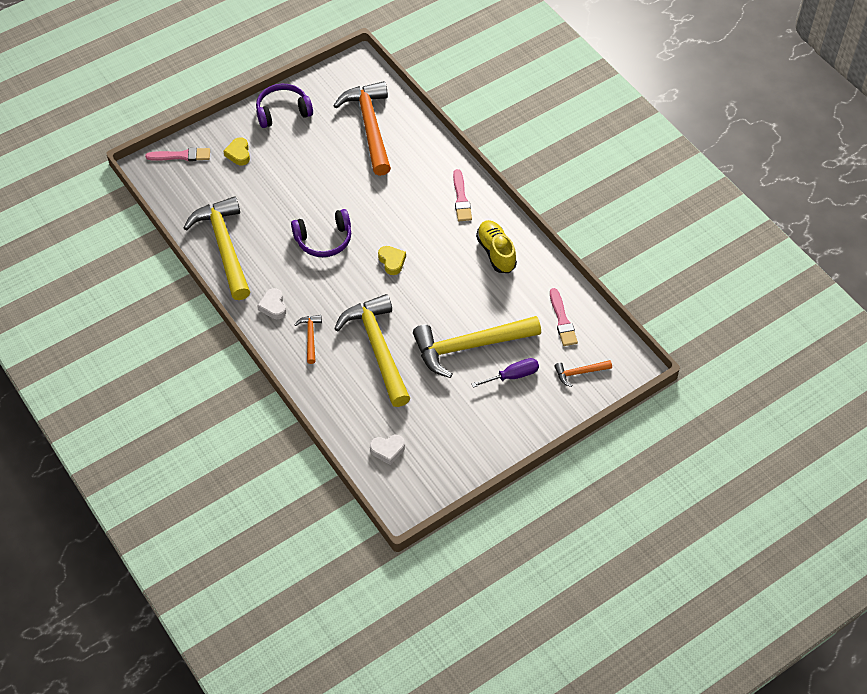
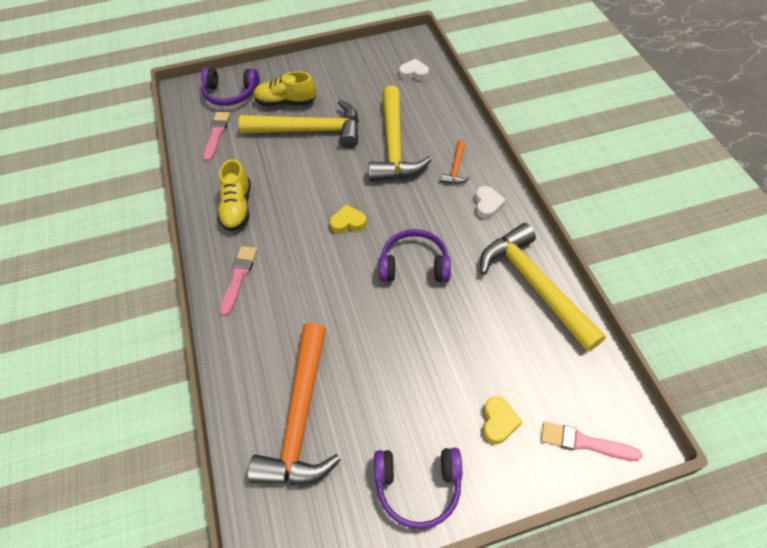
camera: 160 degrees left, 0 degrees up
(224, 246) = (534, 285): yellow hammer -> yellow hammer turned 150 degrees clockwise
(392, 261) = (348, 223): yellow heart -> yellow heart turned 90 degrees clockwise
(513, 376) = (286, 102): purple screwdriver -> yellow shoe
(579, 373) = (230, 94): orange hammer -> purple headphones

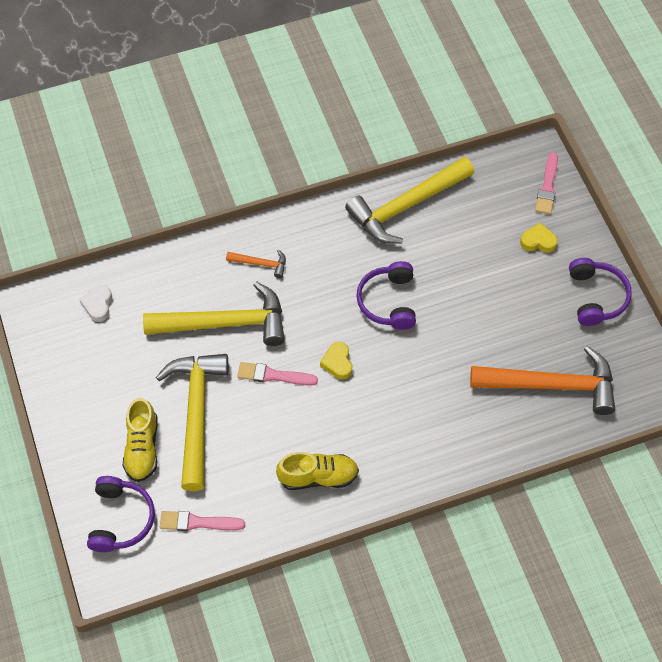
camera: 95 degrees left, 5 degrees up
(239, 277) = (411, 459): pink brush -> pink brush (273, 375)
(487, 205) = (312, 237): white heart -> none

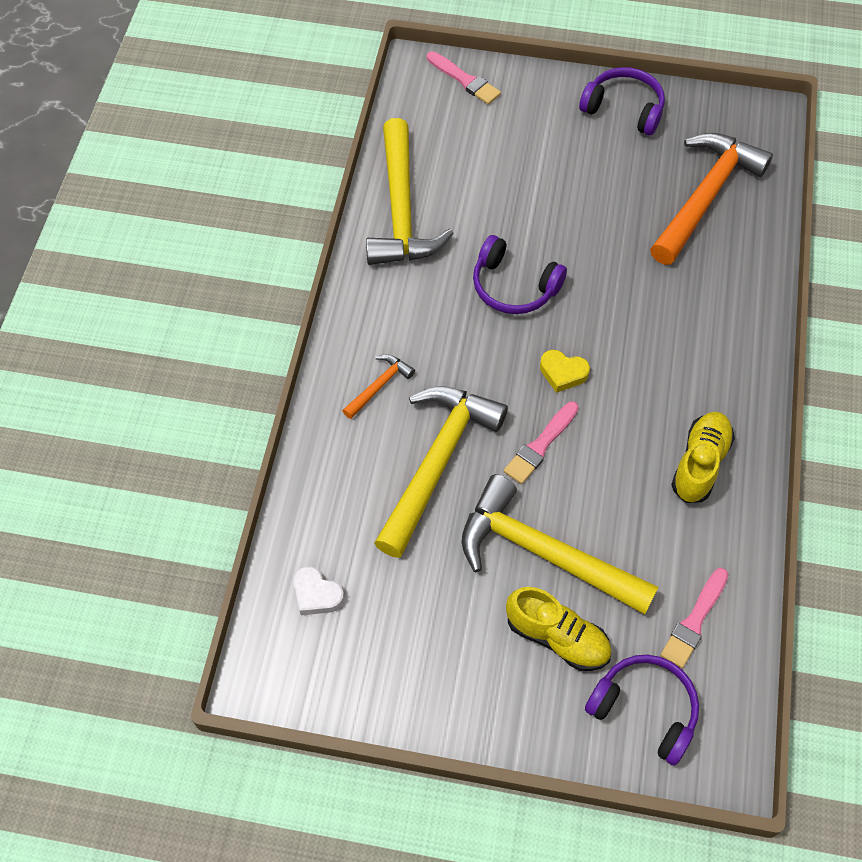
camera: 60 degrees left, 0 degrees up
(538, 241) = (526, 121): yellow heart -> none

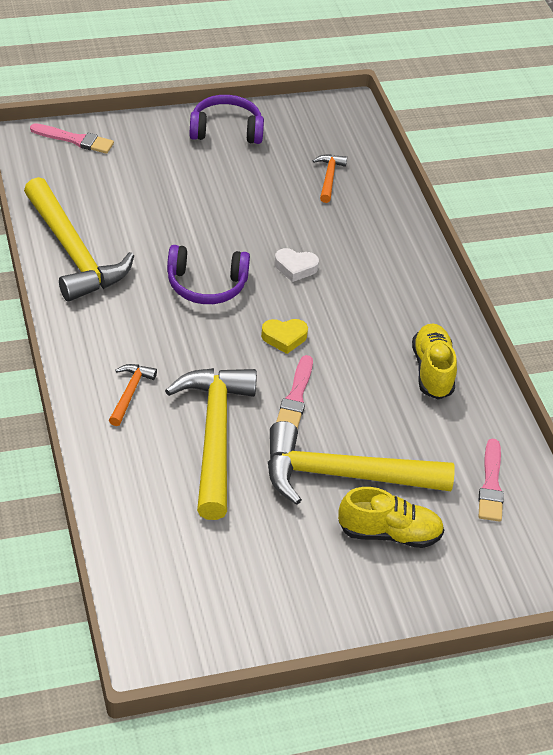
camera: 30 degrees left, 15 degrees down
(317, 594) = (164, 571): white heart -> white heart (295, 268)
(644, 710) = (488, 561): purple headphones -> none
(705, 196) = (329, 177): orange hammer -> orange hammer, size x0.44

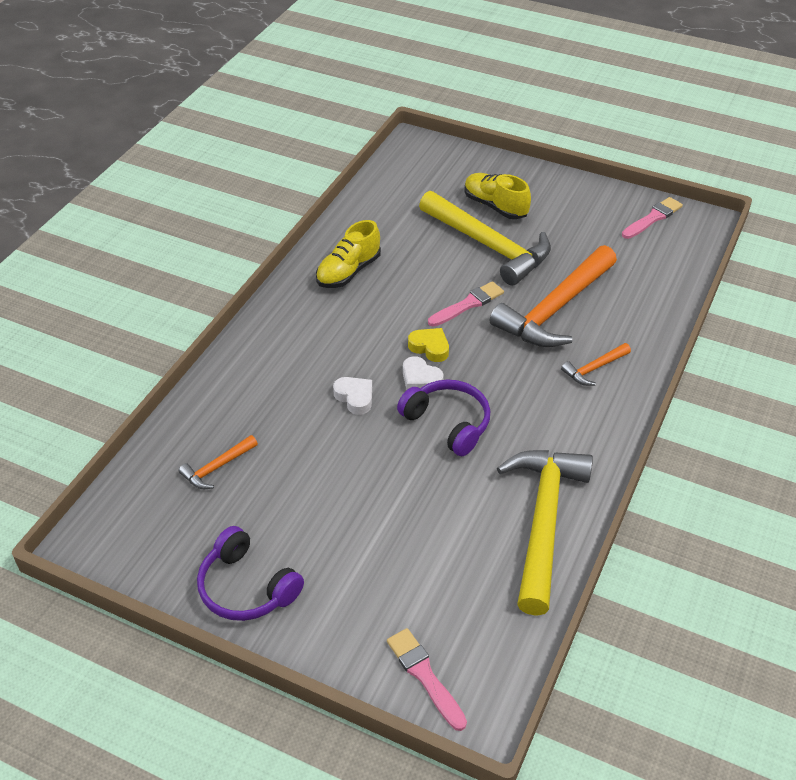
camera: 135 degrees left, 0 degrees up
(214, 435) = (555, 309): yellow hammer -> orange hammer
(263, 307) = (420, 379): none -> white heart
(491, 484) = (399, 198): pink brush -> pink brush (653, 218)

